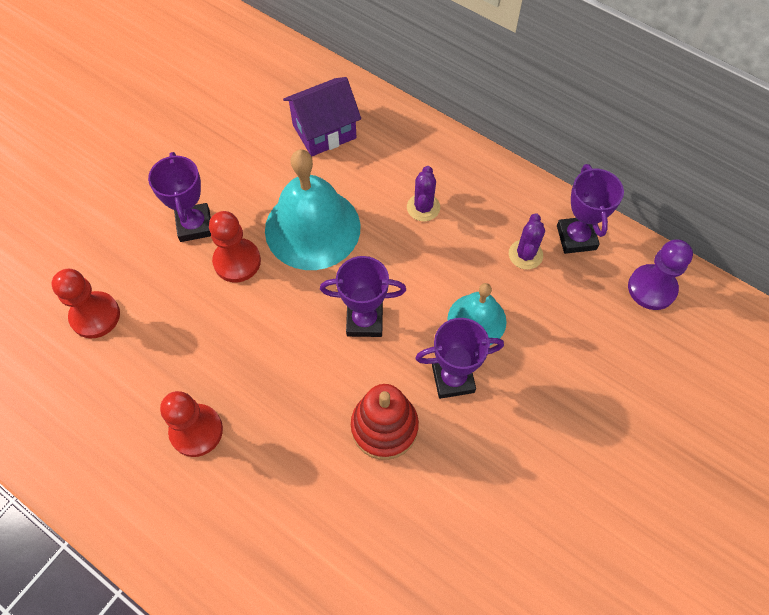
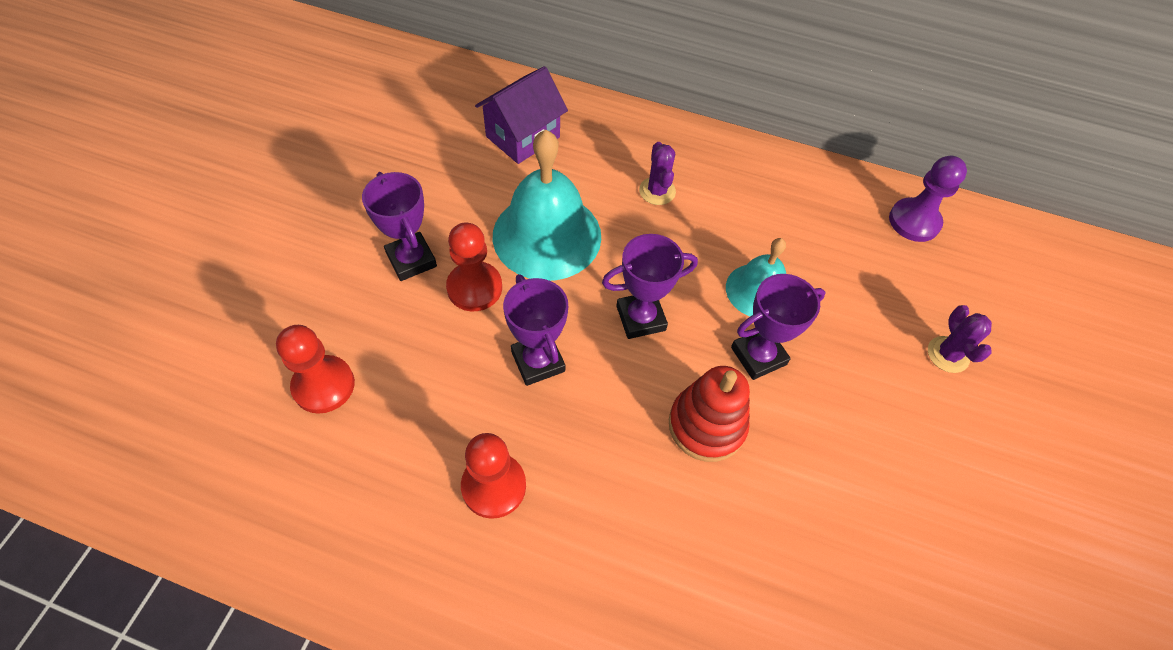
camera: 20 degrees left, 5 degrees down
(525, 254) = (779, 215): purple cactus -> purple cactus (948, 354)
(576, 237) = (821, 189): purple trophy -> purple trophy (538, 361)

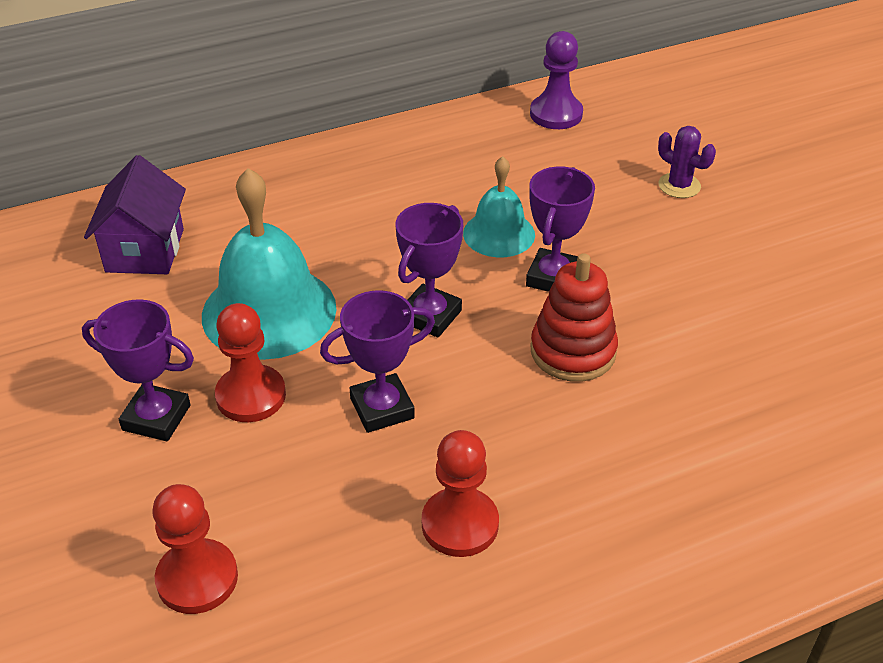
camera: 40 degrees left, 15 degrees down
(538, 361) = (382, 408): purple trophy -> purple trophy turned 45 degrees counterclockwise
(657, 191) = (328, 216): purple cactus -> none

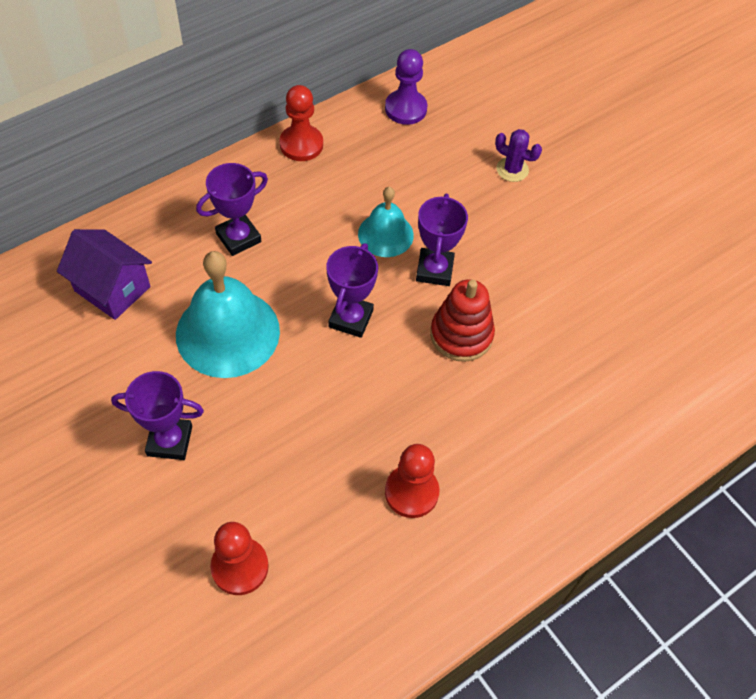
camera: 15 degrees left, 15 degrees up
(145, 250) = (112, 289): purple house -> purple house turned 45 degrees counterclockwise
(251, 396) = (235, 410): red pawn -> red pawn (301, 144)
(382, 408) = (334, 406): purple trophy -> purple trophy (238, 238)

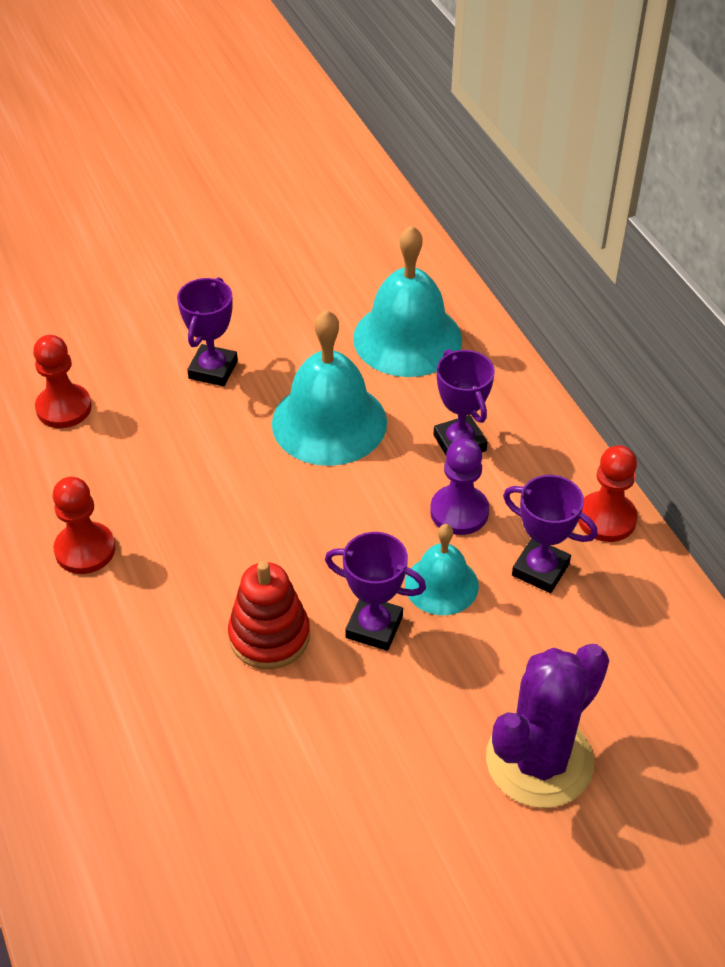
camera: 105 degrees right, 10 degrees down
(112, 289) = (407, 338): purple house -> turquoise bell
(351, 319) = (320, 530): purple trophy -> purple trophy (540, 569)
(405, 109) = (671, 647): purple pawn -> purple pawn (459, 512)
(512, 169) = (539, 760): purple cactus -> purple cactus, size x2.15

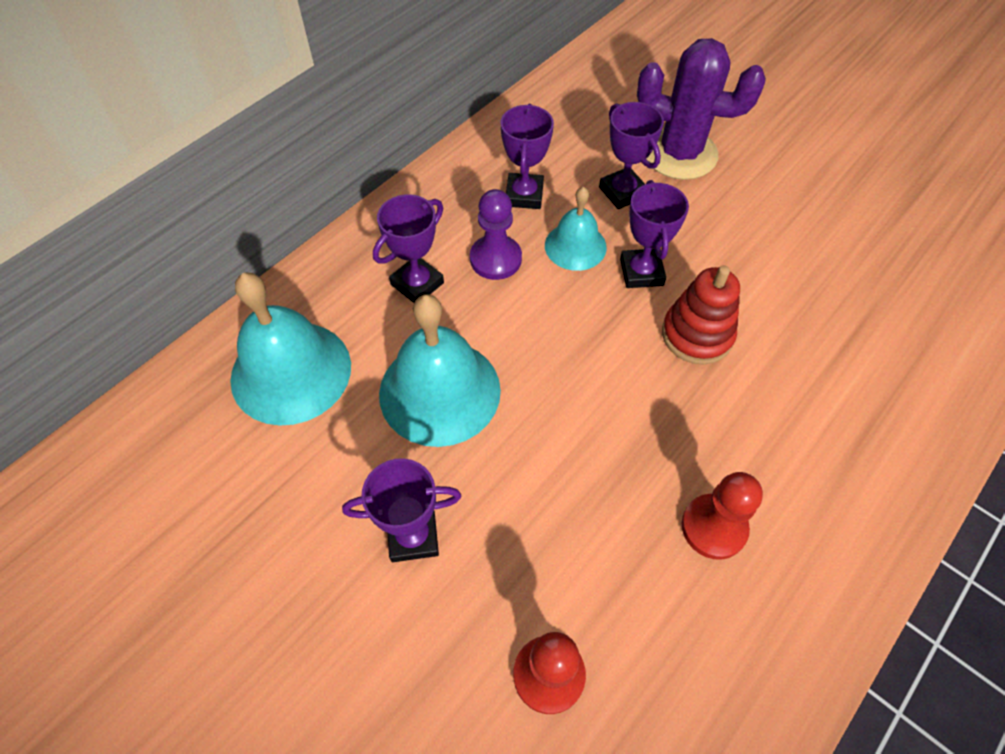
camera: 115 degrees left, 10 degrees up
(500, 665) = (622, 192): none -> purple trophy
(606, 518) = (452, 173): red pawn -> none

